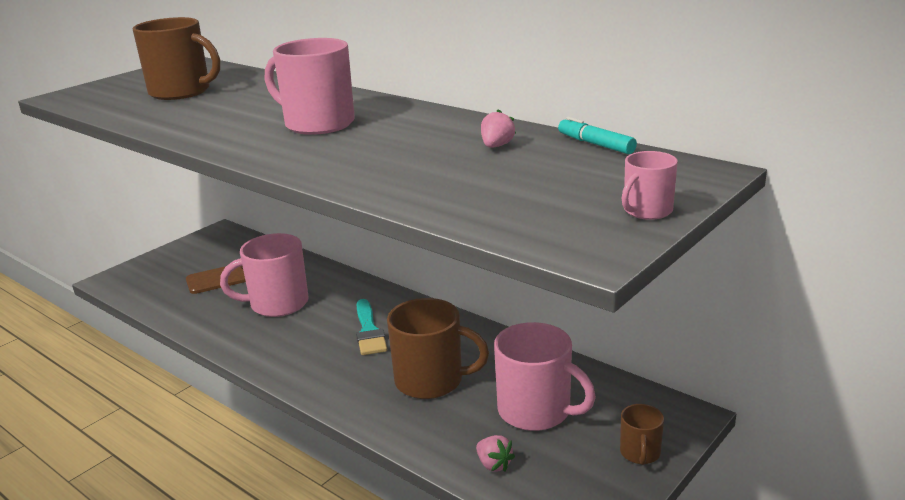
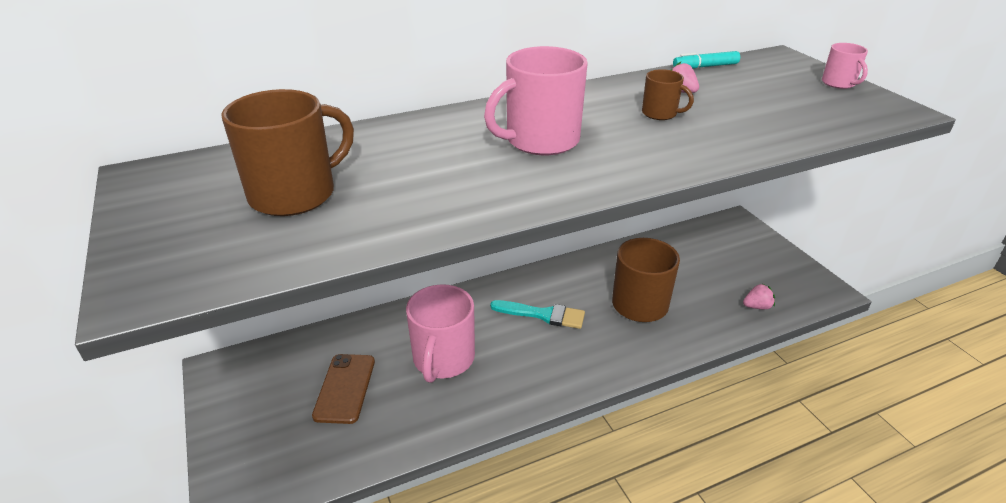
camera: 65 degrees left, 10 degrees up
(536, 411) = (705, 270): pink mug -> none
(640, 453) = (766, 248): brown mug -> brown mug (660, 113)

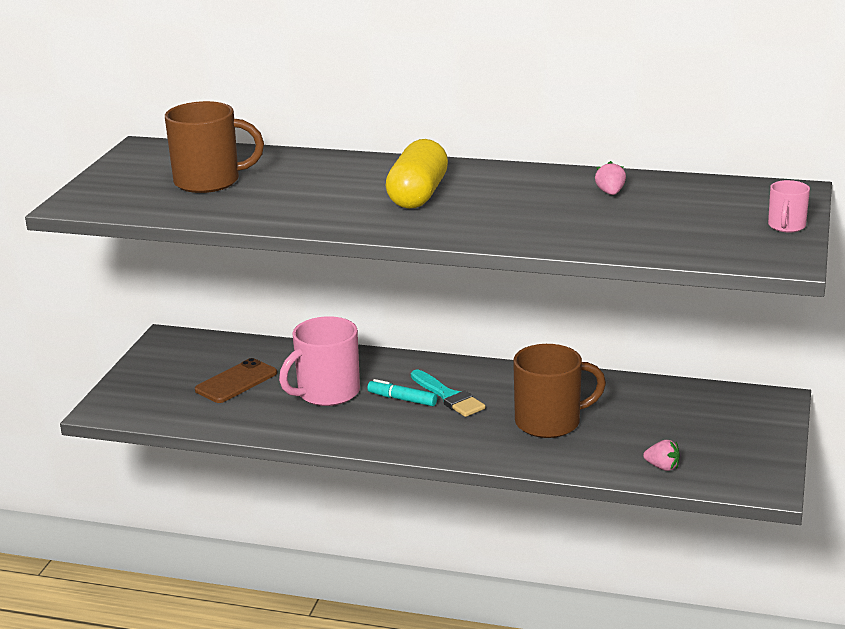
camera: 40 degrees right, 10 degrees down
(540, 140) = (418, 195): pink mug -> yellow capsule
(660, 113) = (552, 203): brown mug -> none
(705, 67) = (687, 180): turquoise marker -> turquoise marker (402, 399)

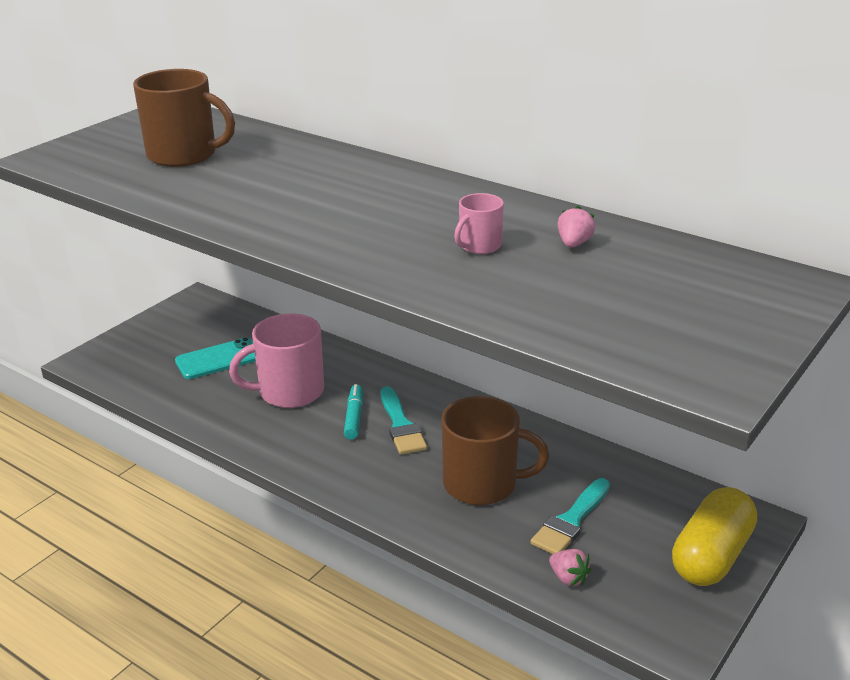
camera: 20 degrees right, 5 degrees up
(236, 382) = (218, 359): brown phone -> turquoise phone
(402, 399) = (354, 417): turquoise marker -> turquoise marker turned 45 degrees clockwise
(418, 195) = (363, 207): yellow capsule -> yellow capsule (711, 556)
(638, 431) = (571, 521): none -> turquoise brush
(786, 226) = (756, 333): pink mug -> pink mug (479, 246)

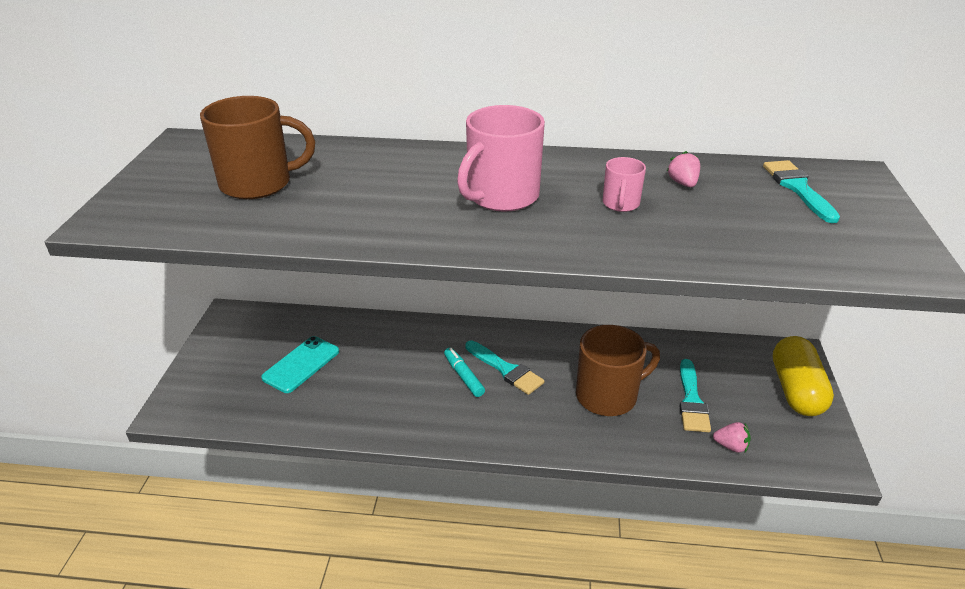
camera: 30 degrees left, 5 degrees up
(289, 392) = (391, 373): pink mug -> pink mug (501, 196)
(700, 279) = (798, 188): none -> turquoise brush

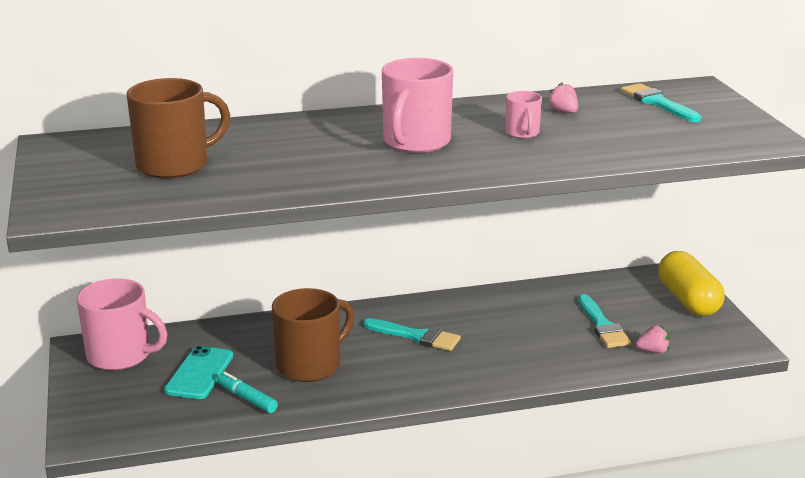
camera: 20 degrees left, 10 degrees down
(252, 330) = (120, 355): none -> pink mug
(463, 376) = (377, 349): turquoise marker -> turquoise marker (247, 398)
(608, 395) = (525, 337): brown mug -> brown mug (310, 365)

